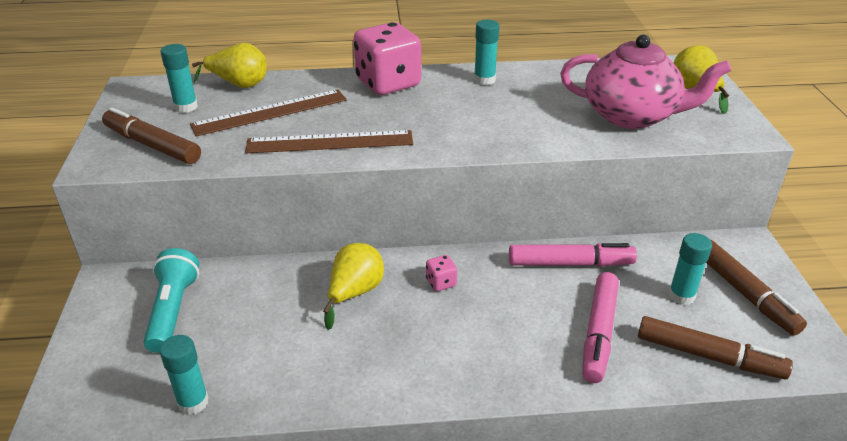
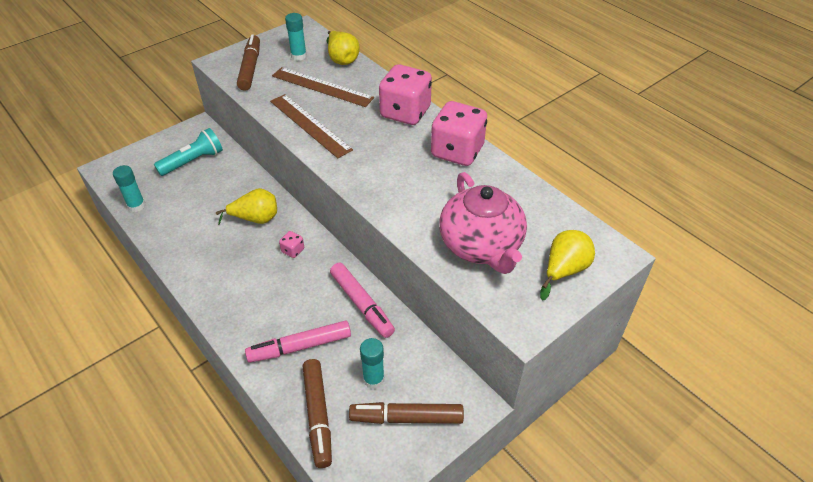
camera: 55 degrees right, 10 degrees up
(484, 80) = (457, 151): turquoise glue stick -> pink dice
(745, 293) = (406, 418): brown marker -> brown marker turned 60 degrees clockwise

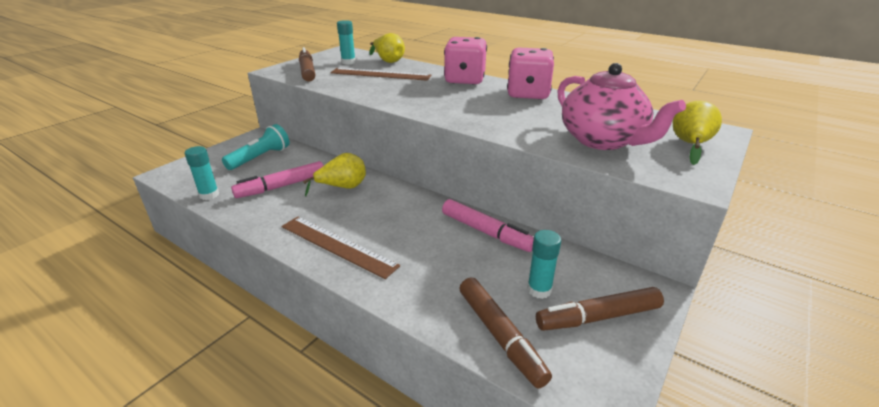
camera: 15 degrees left, 15 degrees down
(293, 250) = (392, 204): pink dice -> none
(300, 347) = (443, 277): pink marker -> pink marker (281, 186)
(310, 125) = (384, 93): brown ruler -> brown ruler (337, 245)

